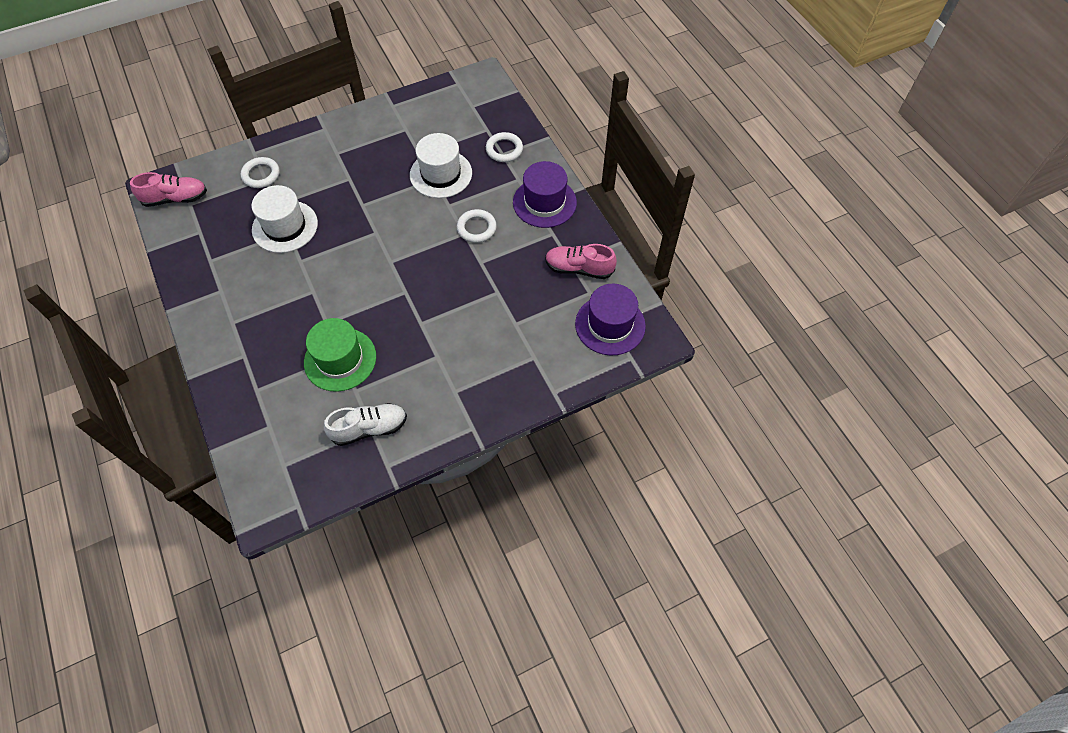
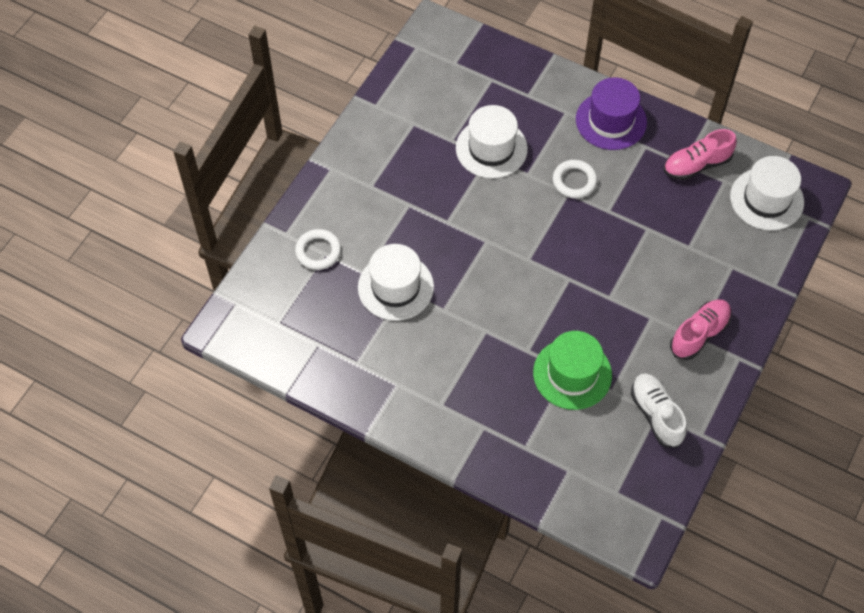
camera: 35 degrees left, 0 degrees up
(176, 199) = (257, 326): pink shoe -> pink shoe (699, 334)
(369, 428) = (656, 414): white shoe -> white shoe turned 60 degrees counterclockwise
(504, 149) = (526, 90): white ring -> none
(610, 325) = (766, 199): purple hat -> white hat

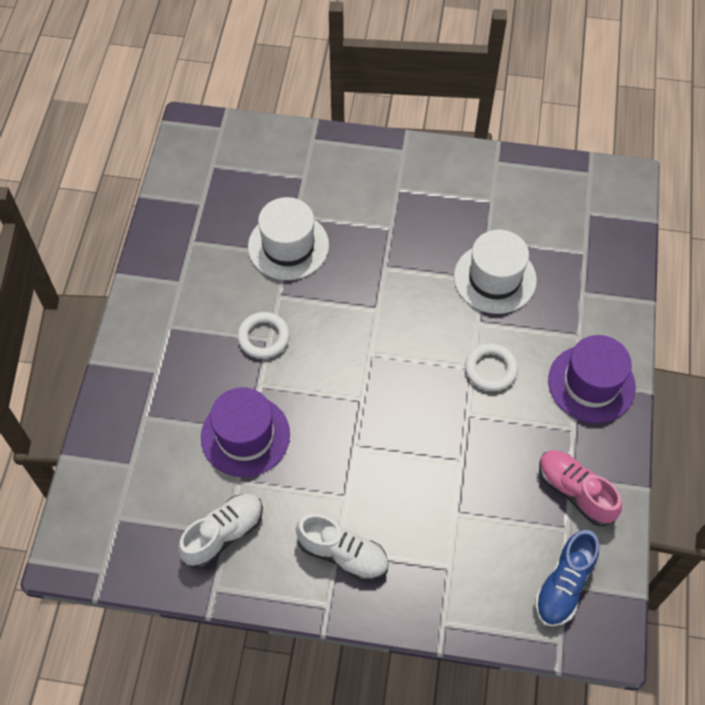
camera: 70 degrees right, 0 degrees up
(318, 251) = (303, 170): white ring -> white ring (263, 337)
(572, 374) = (245, 436): green hat -> purple hat
(699, 334) = (343, 554): pink shoe -> white shoe
(766, 199) = (564, 585): white hat -> blue shoe

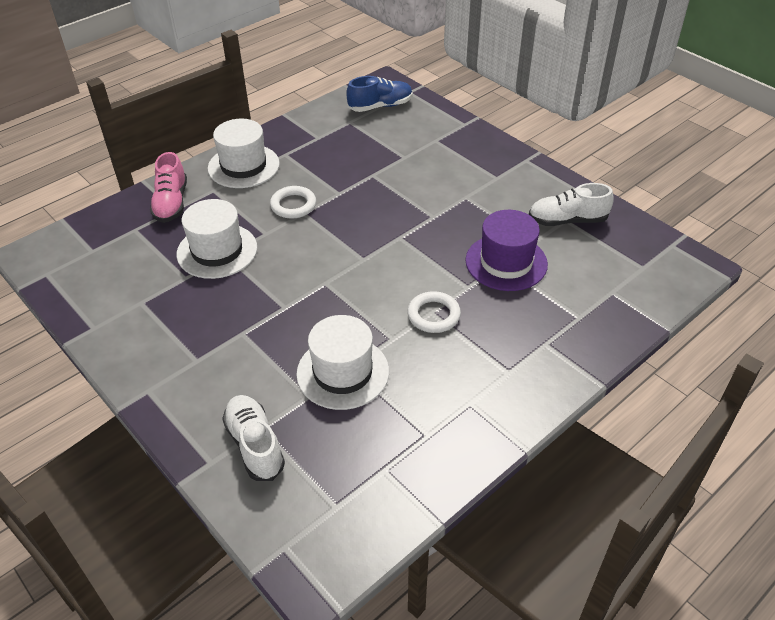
camera: 140 degrees left, 15 degrees down
(343, 554) = (494, 174): white shoe -> white shoe (255, 445)
(575, 491) = (324, 132): pink shoe -> pink shoe (171, 203)
(591, 383) = (243, 166): purple hat -> white hat

